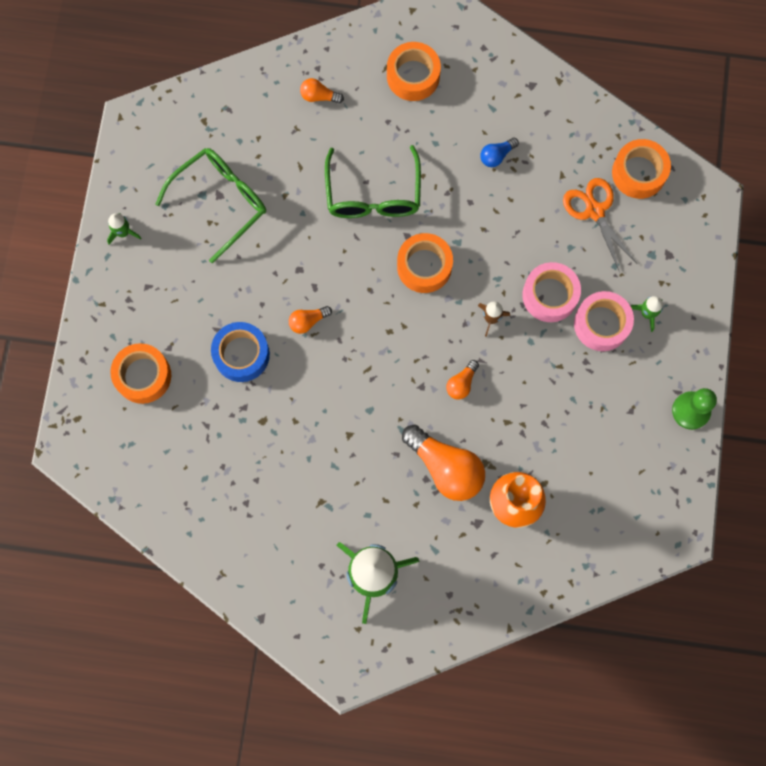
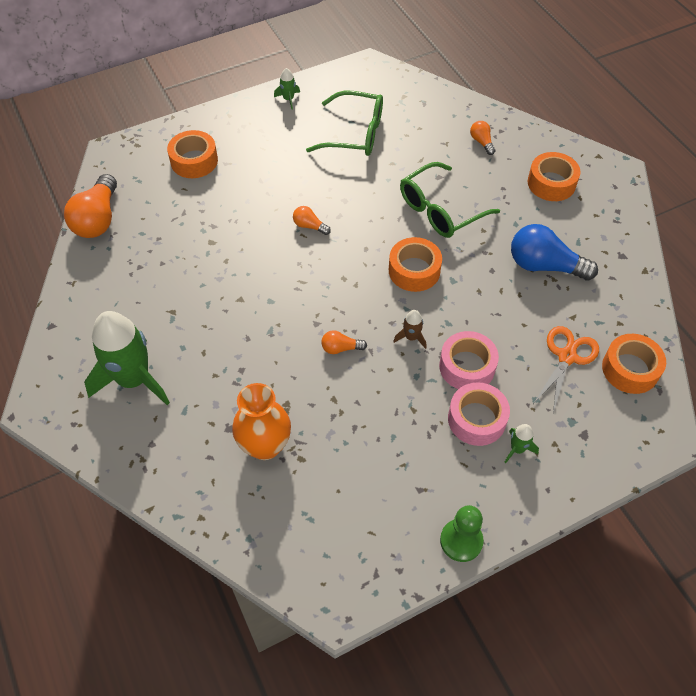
camera: 55 degrees right, 20 degrees down
(241, 354) = (252, 203): blue tape -> none
(445, 467) = (261, 377): orange light bulb -> orange light bulb (98, 219)
(497, 156) = (544, 266): blue light bulb -> blue light bulb, size x2.08

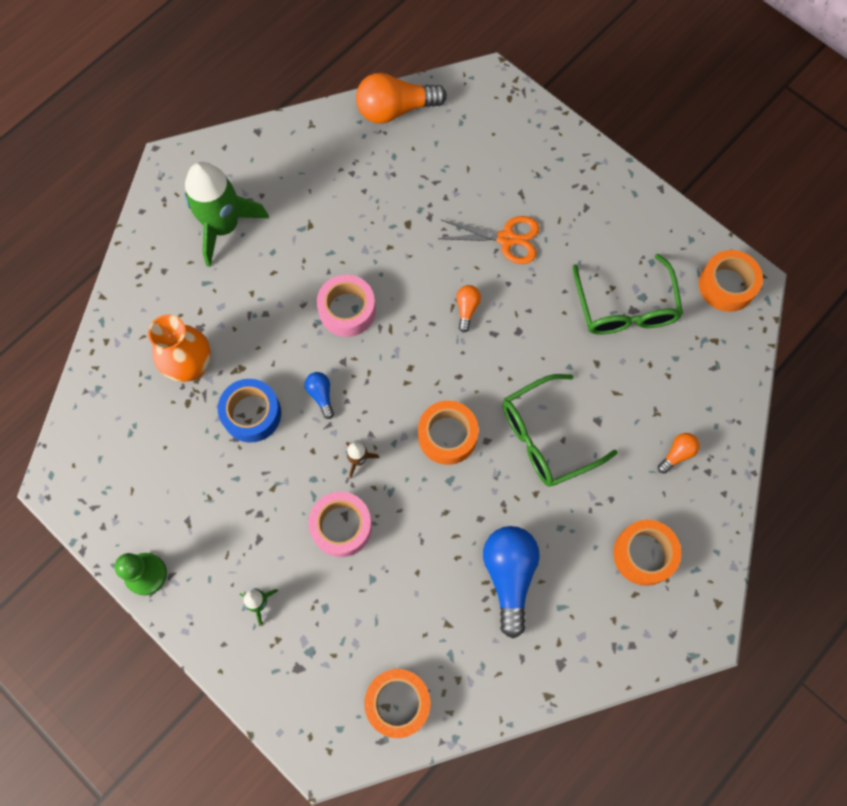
camera: 70 degrees right, 15 degrees up
(194, 161) = (510, 161): orange tape -> orange tape (726, 285)
(288, 99) = (648, 217): green rocket -> none
(335, 407) = (251, 414): none -> blue tape
(341, 348) = (321, 395): orange light bulb -> blue light bulb
(440, 210) = (546, 437): green glasses -> green glasses turned 60 degrees counterclockwise
(476, 419) = (281, 553): pink tape -> pink tape (347, 310)
(567, 356) = (390, 629): orange scissors -> orange scissors (506, 239)

